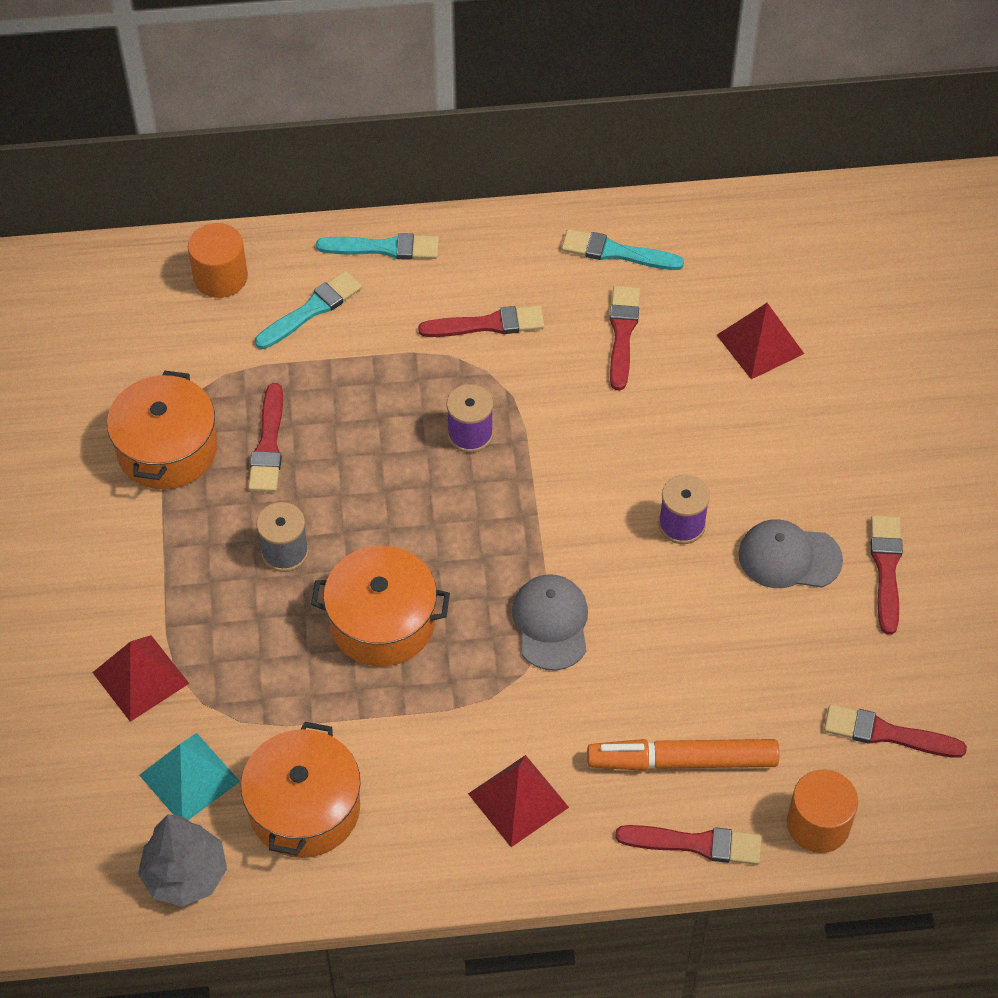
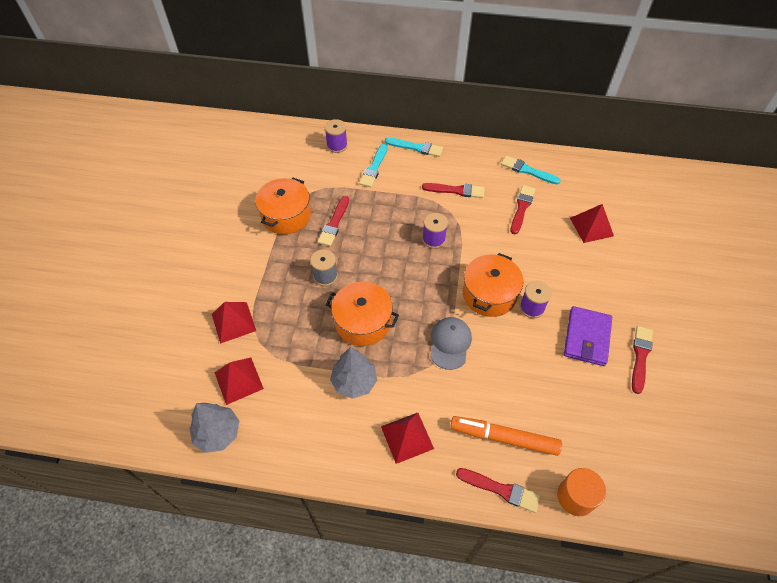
camera: 15 degrees right, 0 degrees up
(189, 778) = (239, 380): turquoise pyramid -> red pyramid
(220, 277) = (337, 145): orange cylinder -> purple spool
(304, 808) = (292, 412): orange pot -> orange pot (489, 294)
(311, 310) = (374, 168): turquoise brush -> turquoise brush turned 135 degrees clockwise
(399, 730) = (354, 382): none -> grey tree
(789, 557) = (587, 338): grey cap -> purple wallet
(887, 734) = (626, 451): red brush -> none

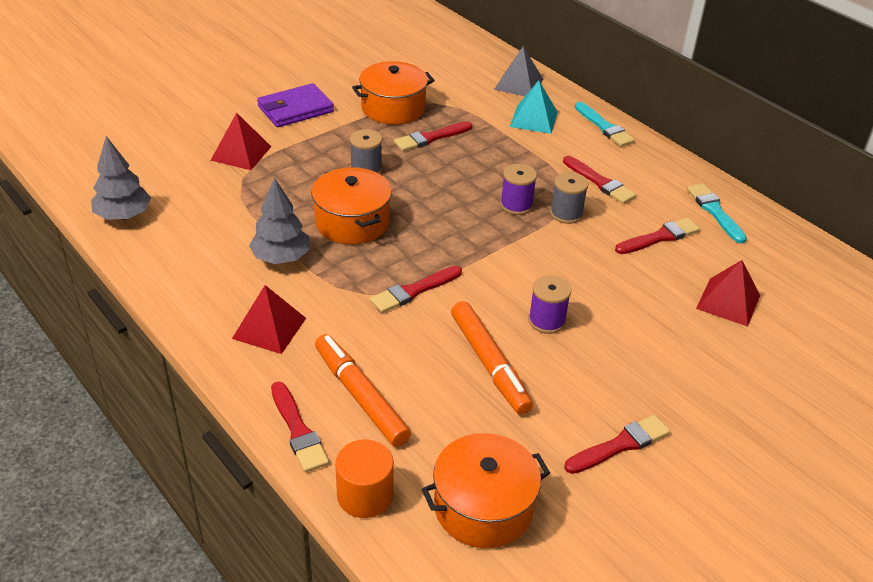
camera: 40 degrees right, 15 degrees down
(239, 380) = (189, 193): red pyramid -> none
(337, 145) = (519, 84): purple spool -> grey pyramid
(374, 168) = (533, 119): turquoise brush -> turquoise pyramid
(450, 343) = (414, 291): grey cap -> red brush
(463, 226) = (566, 213): none -> grey spool
(489, 294) = (513, 281): orange pot -> orange pot (483, 507)
(537, 359) = (489, 364): none -> orange marker
(587, 338) = (575, 385): purple wallet -> purple wallet (295, 109)

